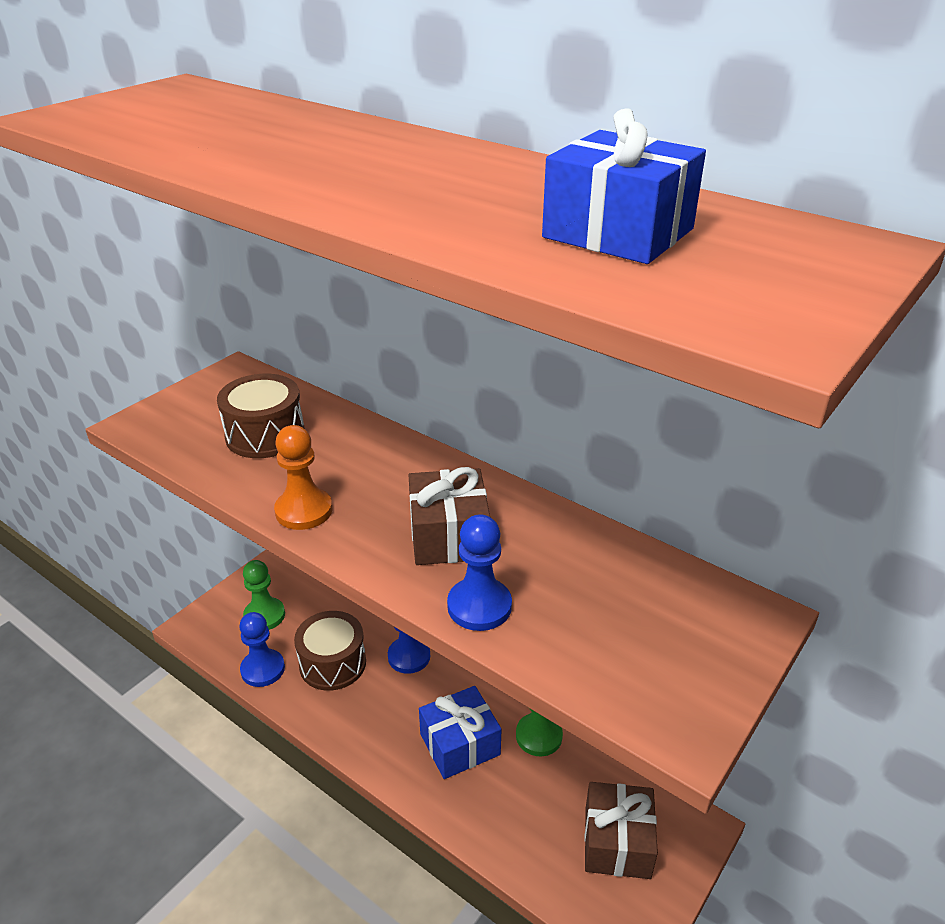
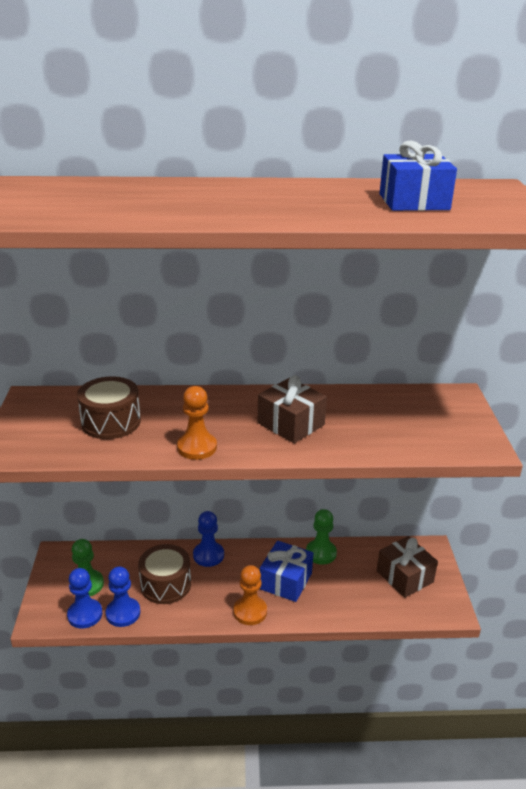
camera: 40 degrees left, 5 degrees down
(382, 755) = (250, 611): none -> orange pawn
(479, 606) = (348, 445): blue pawn -> blue pawn (85, 614)

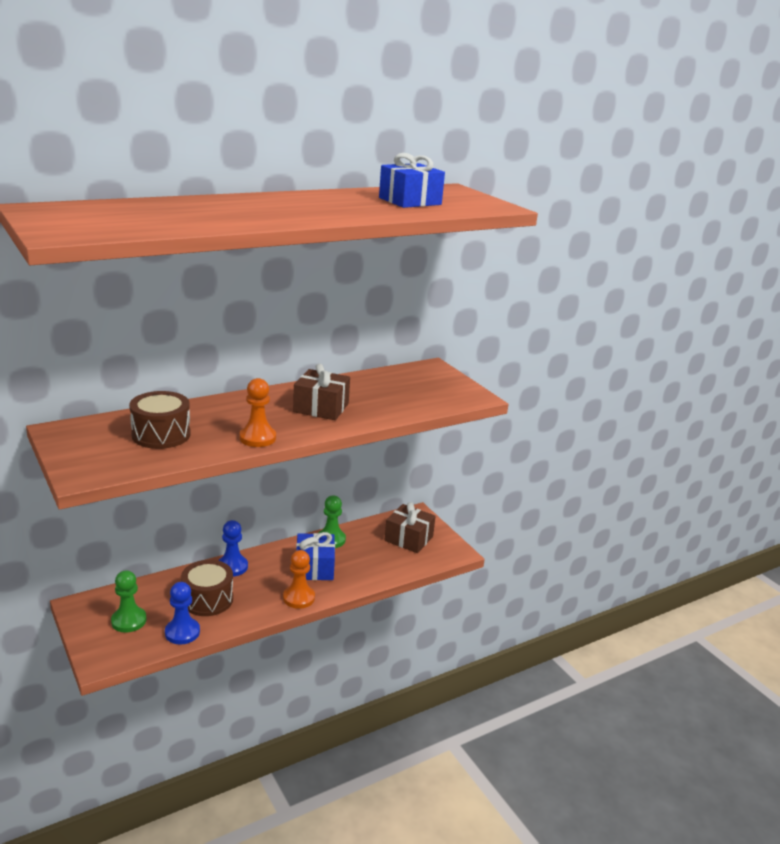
camera: 30 degrees left, 5 degrees down
(85, 614) = (145, 644): blue pawn -> none

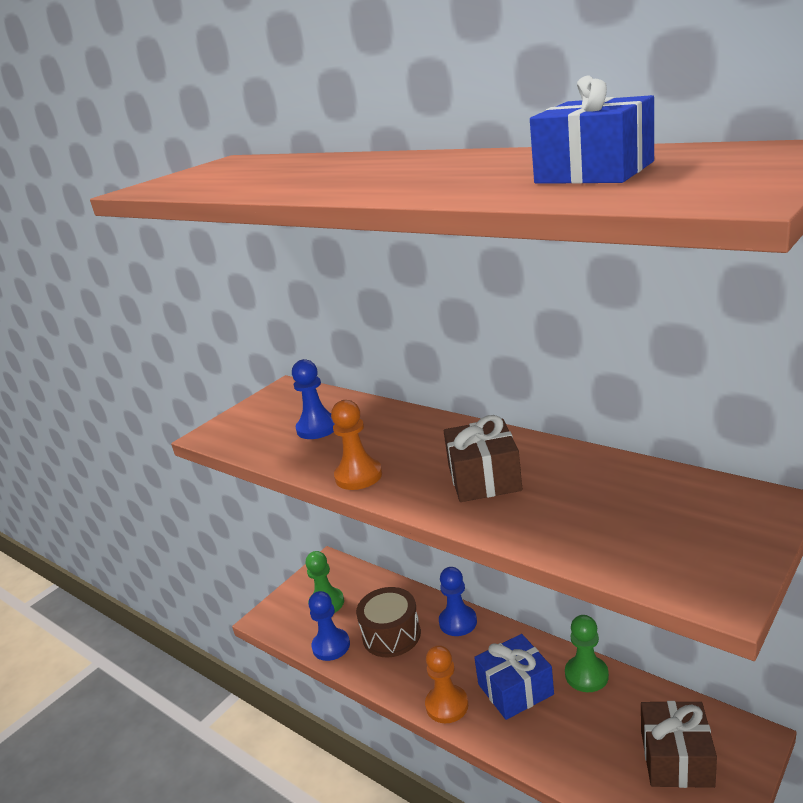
camera: 75 degrees right, 0 degrees up
(161, 434) = (317, 428): brown drum -> blue pawn

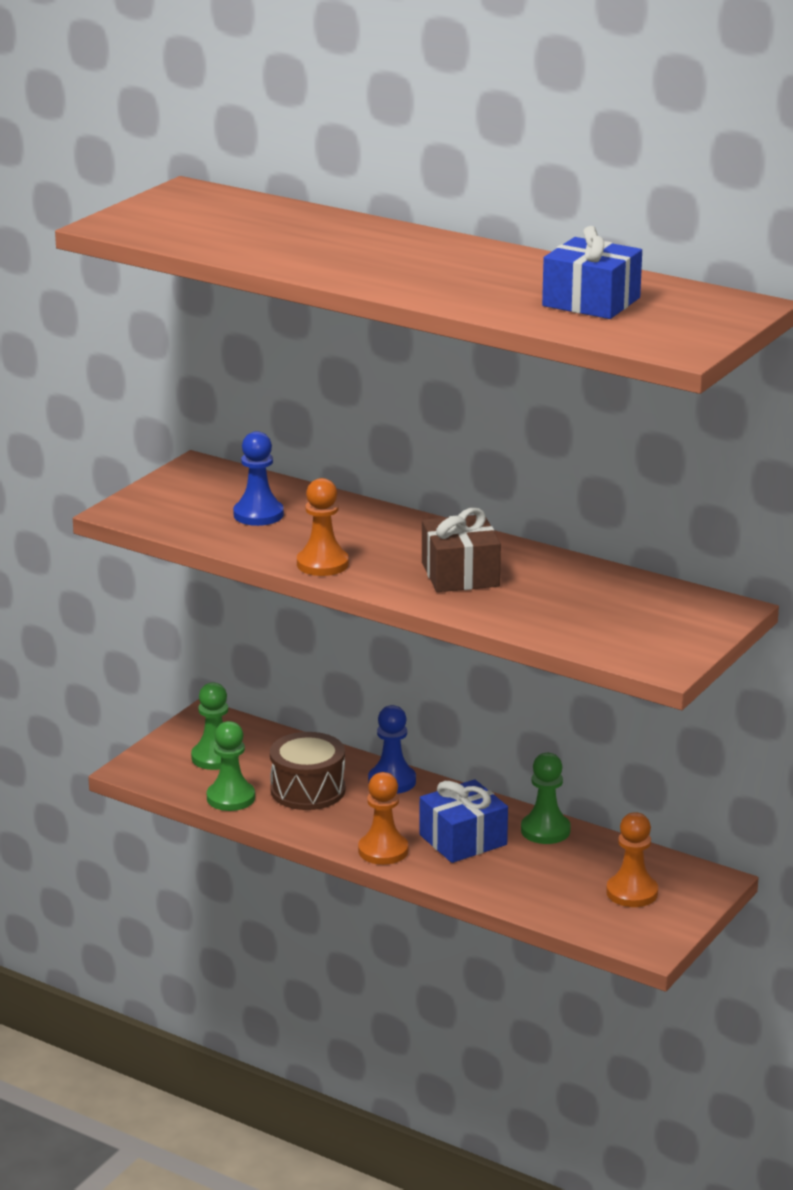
camera: 10 degrees left, 0 degrees up
(331, 646) = (231, 798): blue pawn -> green pawn
(676, 758) = (632, 892): brown gift -> orange pawn

